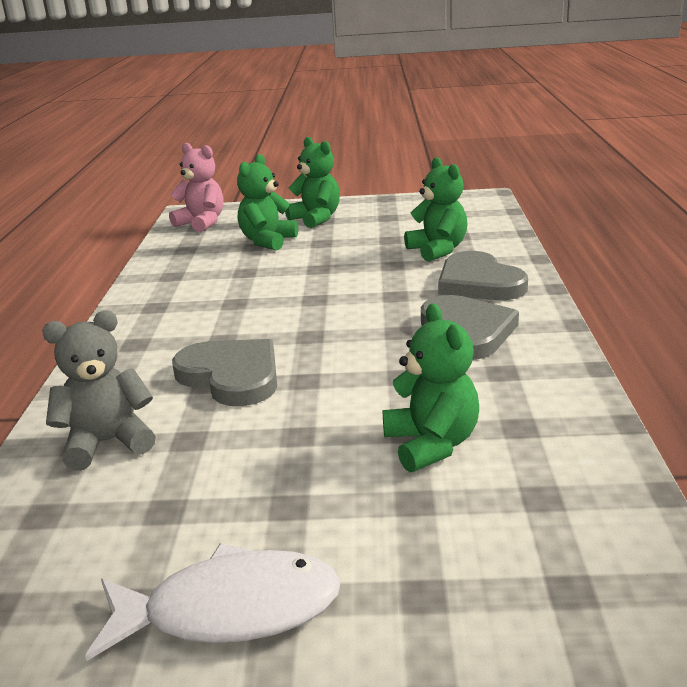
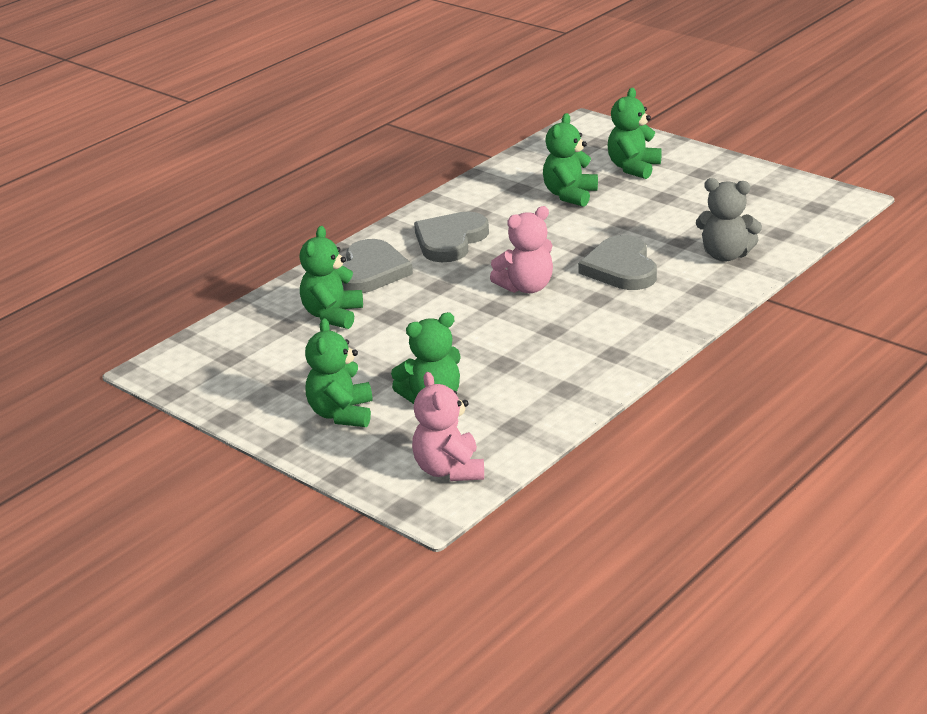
camera: 140 degrees left, 5 degrees up
(230, 610) = (721, 175): white fish -> none
(309, 323) = (526, 287): none -> pink teddy bear
(413, 548) = (633, 168): none -> green teddy bear

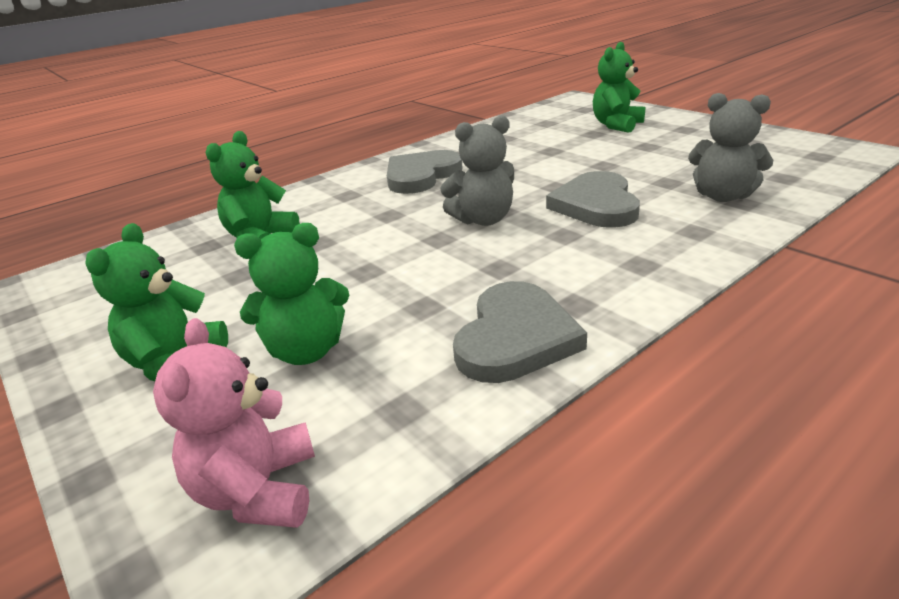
camera: 10 degrees right, 0 degrees up
(371, 271) = (328, 199): grey heart -> grey heart (515, 337)
(526, 287) = (483, 219): pink teddy bear -> grey teddy bear
(570, 195) = (551, 143): green teddy bear -> none

